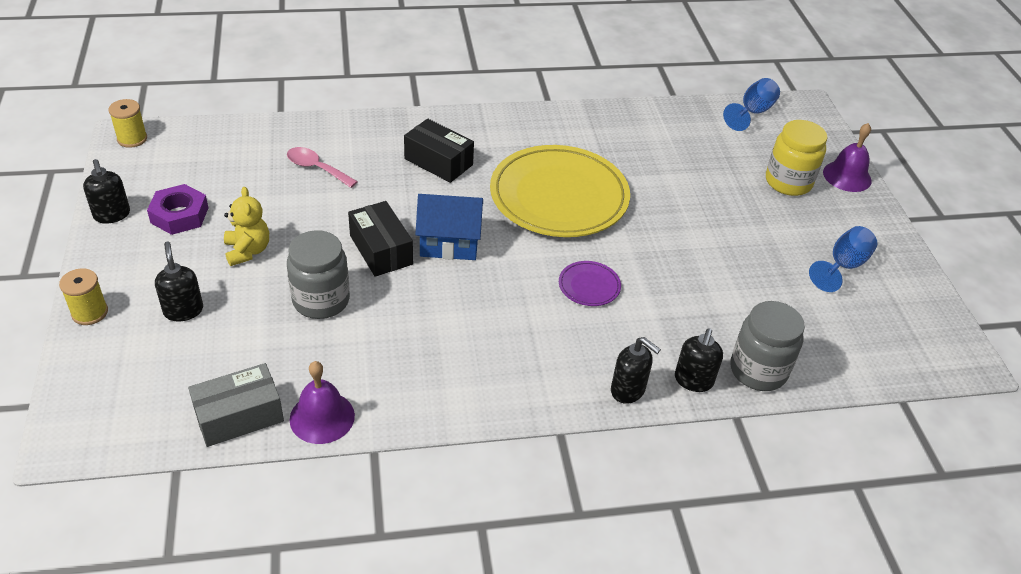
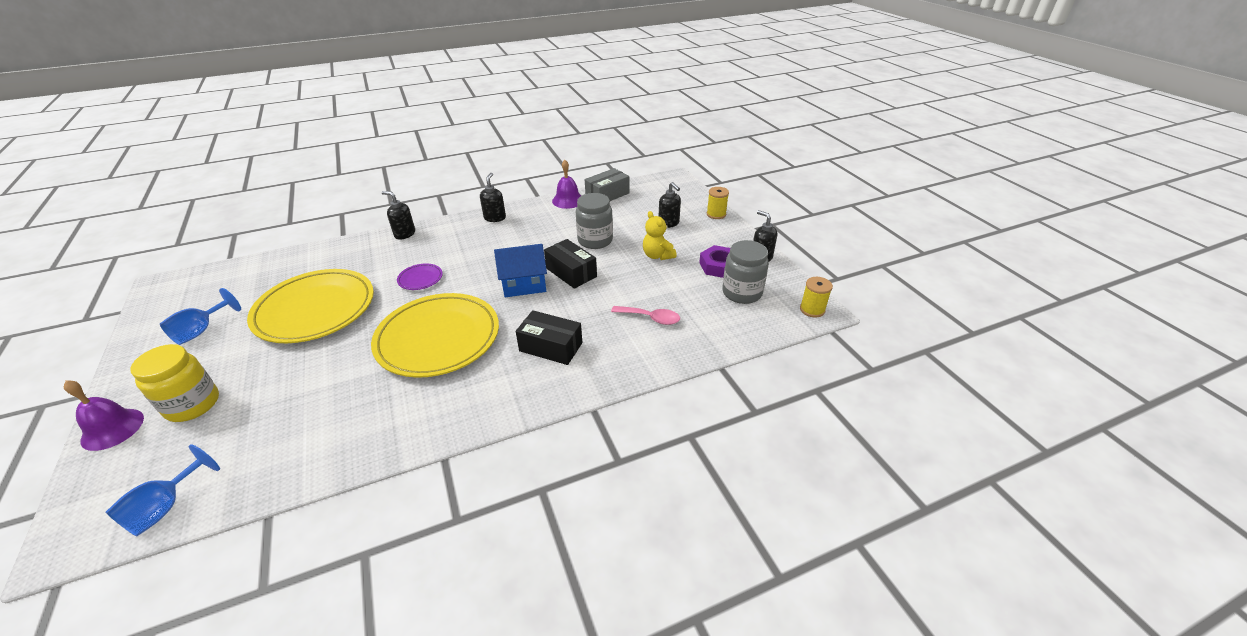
camera: 170 degrees right, 5 degrees down
(693, 380) = (363, 244): black soap dispenser -> black soap dispenser (495, 218)
(716, 266) = (315, 309): none -> yellow plate
(758, 370) = (318, 255): grey jar -> grey jar (742, 293)

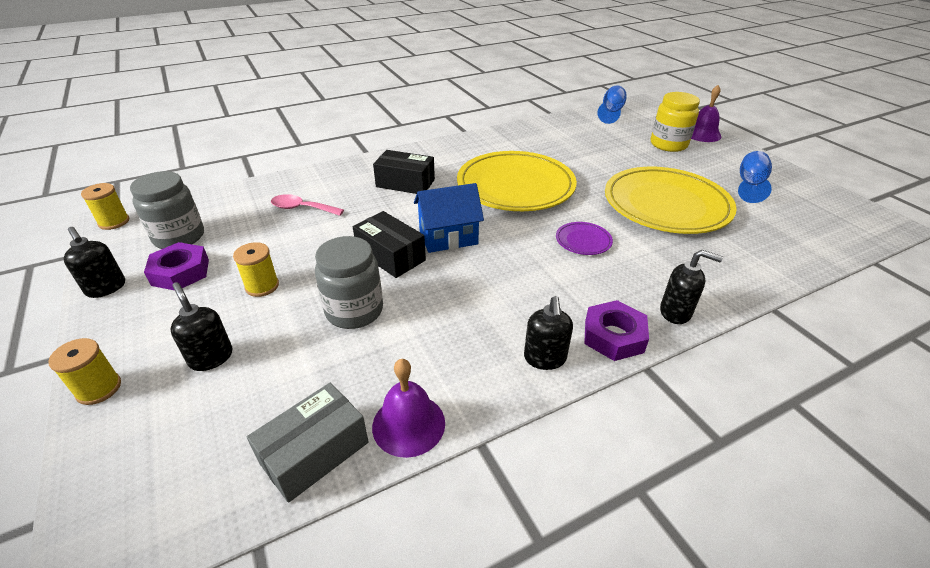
camera: 175 degrees right, 0 degrees up
(451, 225) = (614, 336): none -> purple nut
(657, 255) = (262, 286): yellow teddy bear -> yellow spool

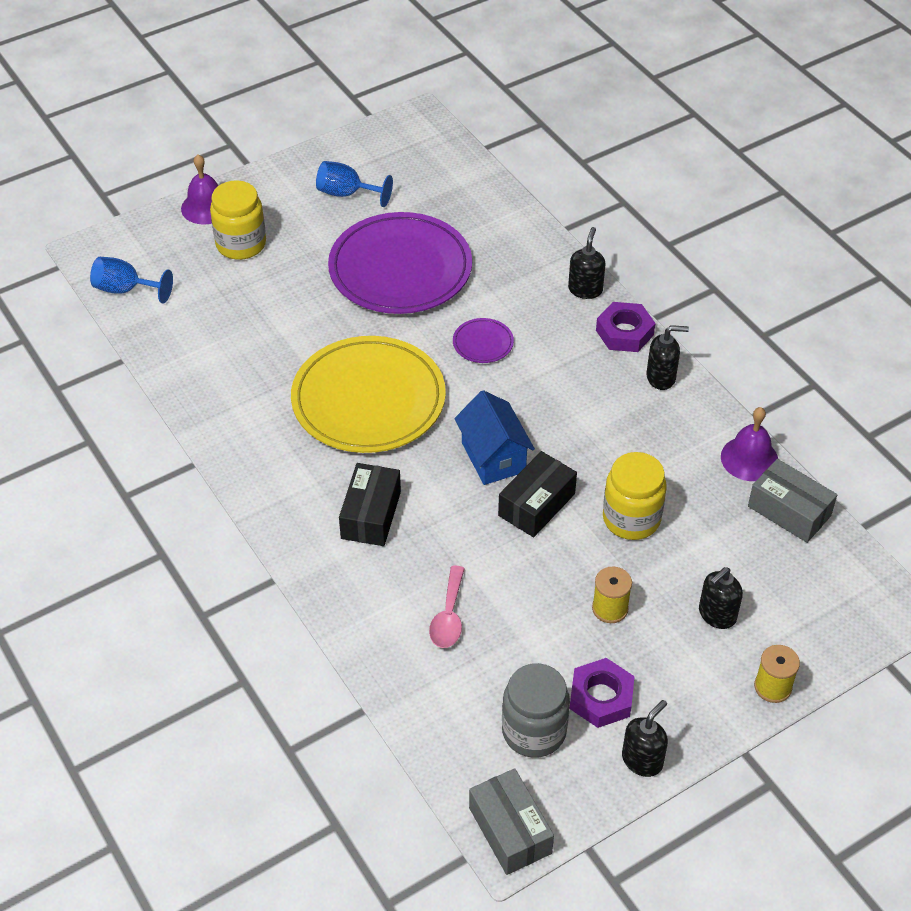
camera: 95 degrees left, 10 degrees up
(114, 222) = (510, 830): yellow spool -> grey box
(354, 311) = (631, 519): grey jar -> yellow jar
(666, 205) = (400, 269): yellow plate -> purple plate

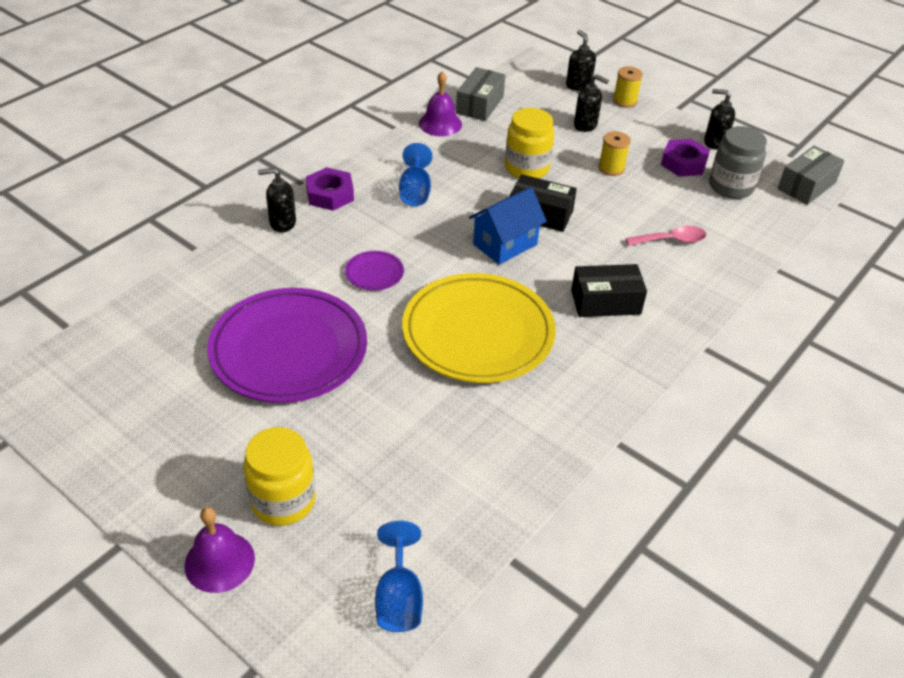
camera: 110 degrees left, 5 degrees down
(347, 194) = (170, 423): blue goblet -> blue goblet (415, 192)
(661, 377) = (375, 170): black soap dispenser -> black soap dispenser (578, 85)

